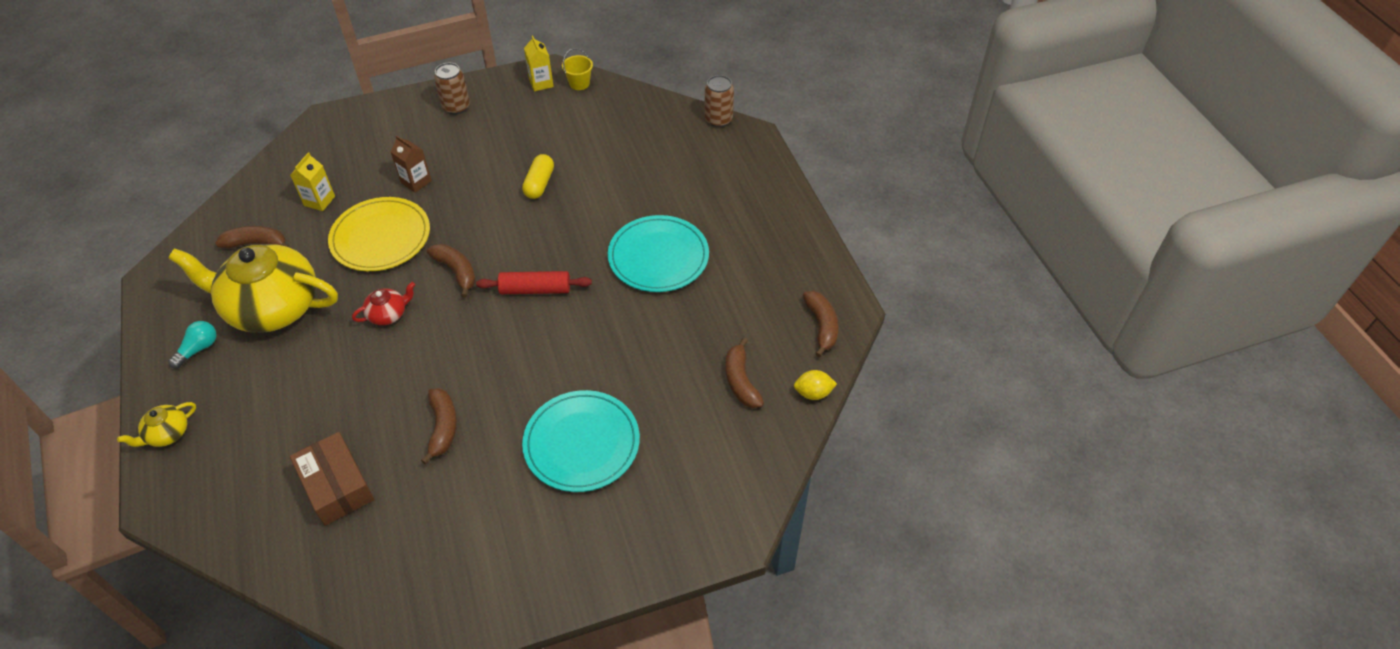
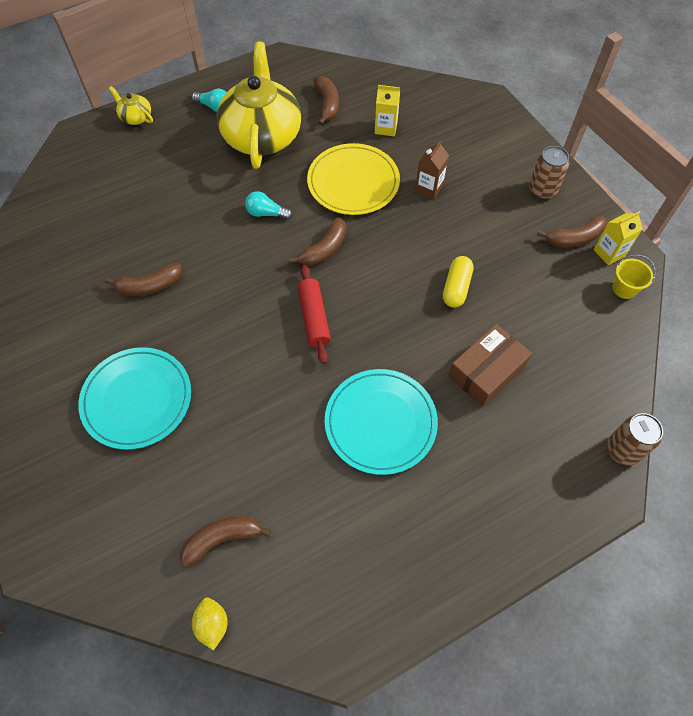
camera: 80 degrees right, 10 degrees up
(336, 486) = (91, 231): brown box -> brown box (486, 371)
(388, 314) = (266, 213): red teapot -> turquoise light bulb
(539, 184) = (456, 287): yellow capsule -> yellow capsule turned 75 degrees counterclockwise
(821, 326) = (310, 624): brown banana -> brown banana (574, 238)

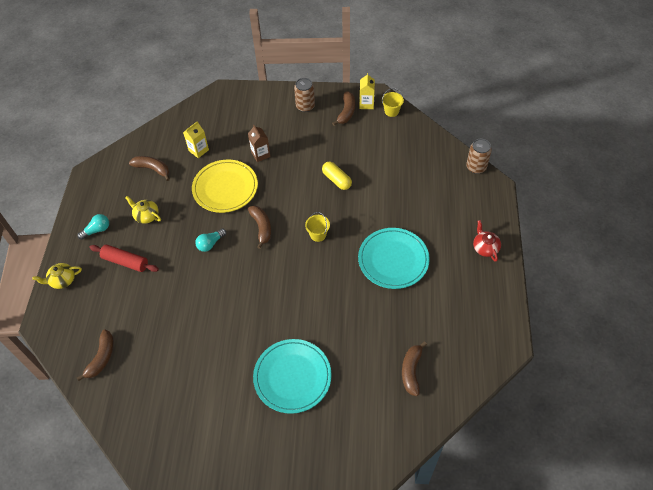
camera: 55 degrees left, 5 degrees down
(149, 286) = (214, 334): brown banana -> brown banana (101, 358)
(212, 624) = (457, 398): yellow lemon -> none
(262, 135) = (146, 216): yellow teapot -> yellow teapot, size x0.42
(314, 318) = (305, 257): red rolling pin -> red rolling pin (125, 262)
(357, 314) = (318, 235): none -> yellow bucket
(486, 371) = (396, 196): brown box -> none
(488, 537) = (485, 248): none -> red teapot

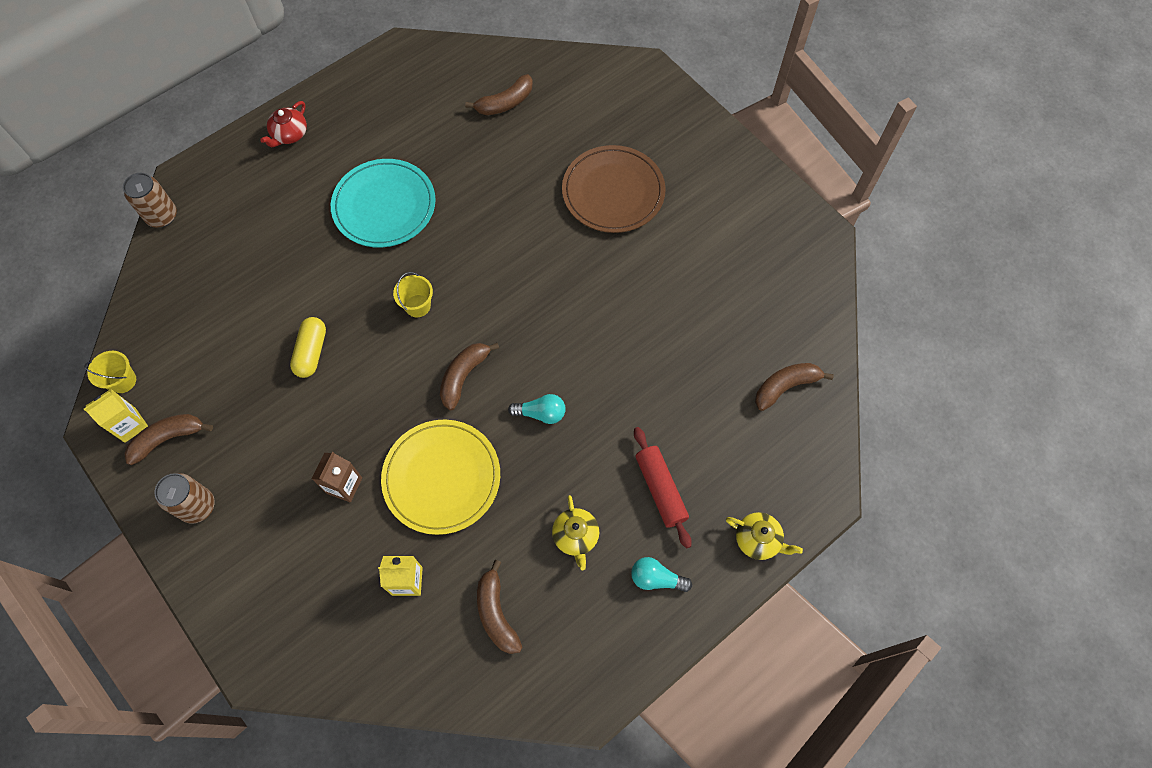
camera: 135 degrees left, 10 degrees up
(292, 377) = (613, 192): turquoise plate -> brown plate

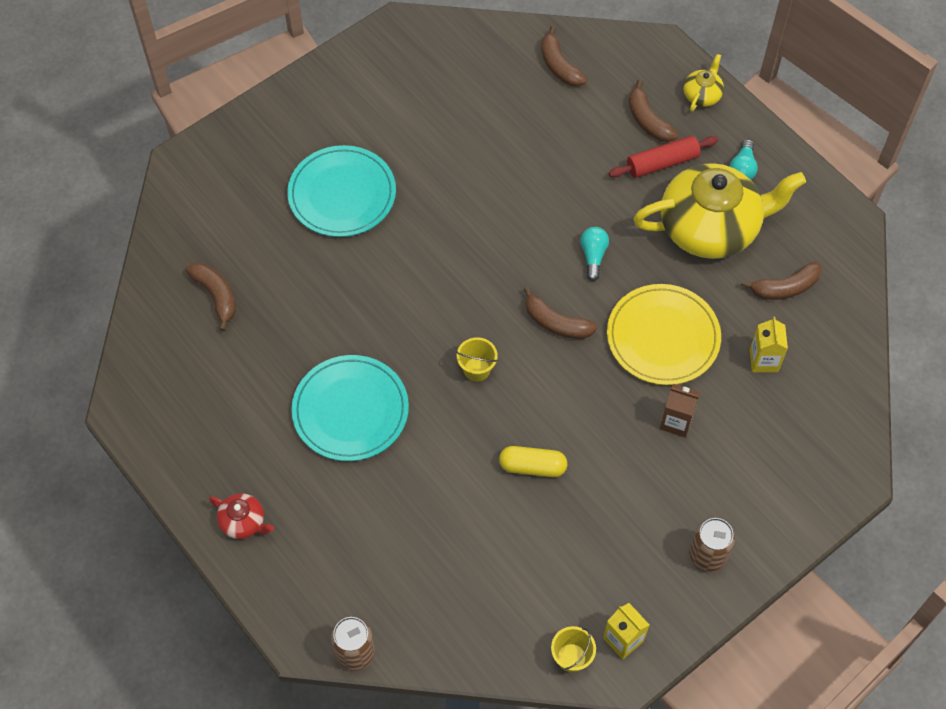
camera: 90 degrees left, 5 degrees down
(168, 438) = (636, 597): brown banana -> brown banana (648, 120)
(575, 536) = (710, 228): yellow teapot -> yellow teapot, size x2.39
(613, 192) = (342, 194): brown plate -> turquoise plate

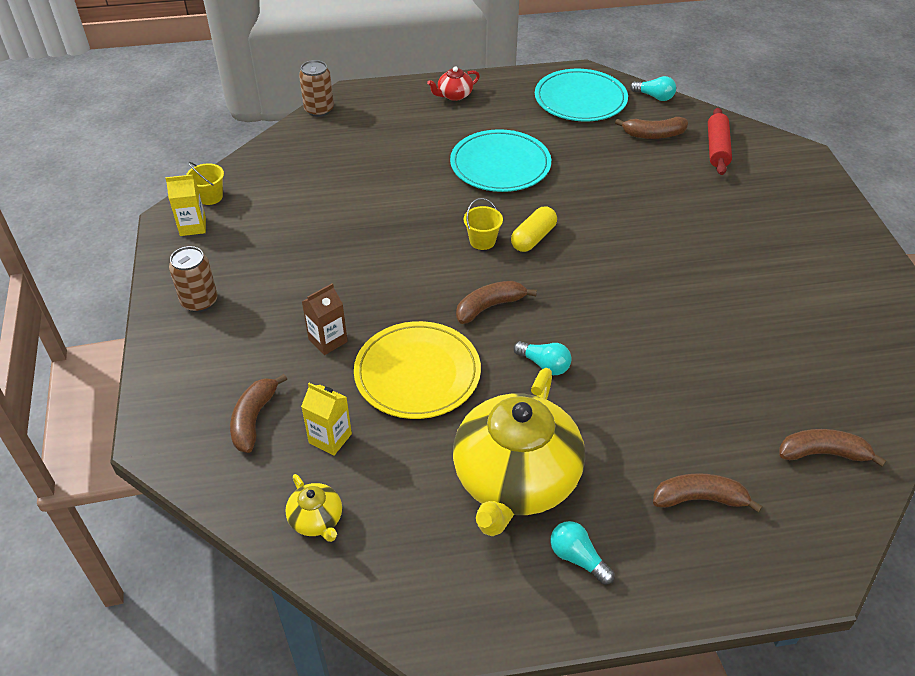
camera: 120 degrees right, 15 degrees down
(139, 321) = (654, 97): none -> turquoise light bulb
(342, 194) = (720, 229): turquoise plate -> turquoise plate (580, 99)
(532, 466) = (369, 237): yellow capsule -> yellow capsule (533, 238)
(662, 163) = (629, 481): red rolling pin -> red rolling pin (717, 148)
(702, 95) = (715, 579): yellow teapot -> yellow teapot (316, 520)
(784, 288) = (394, 506): brown banana -> brown banana (254, 419)

